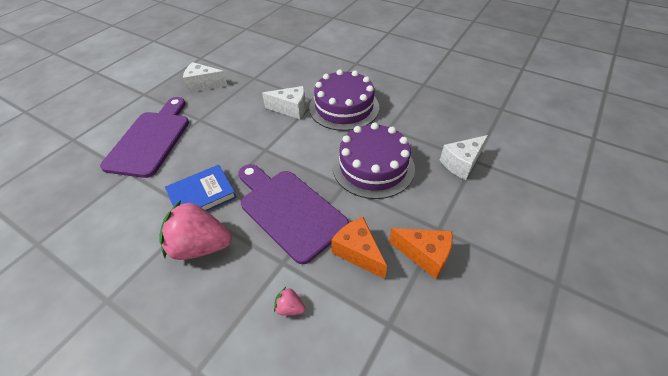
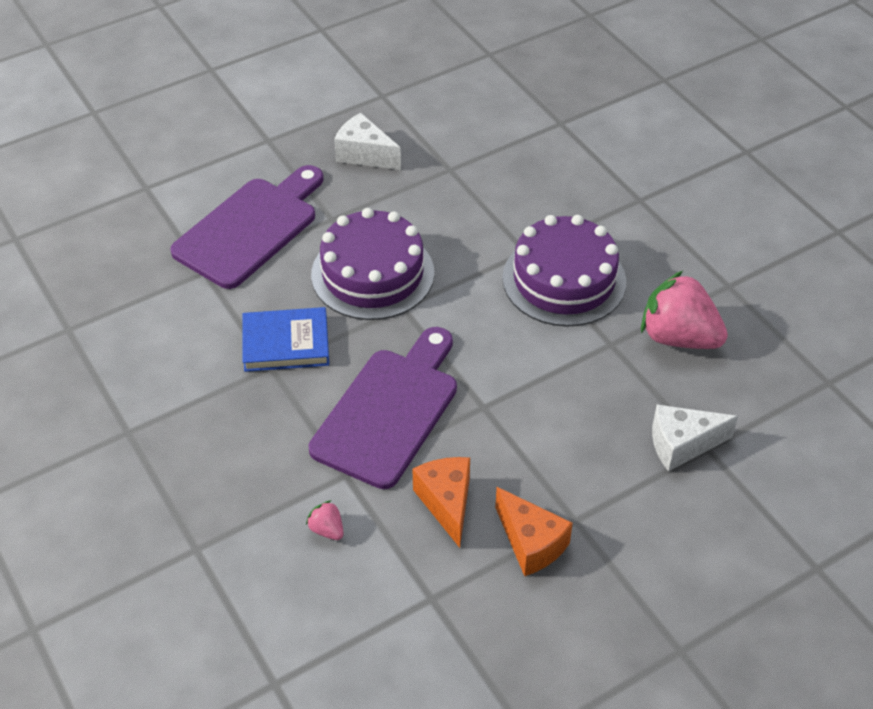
camera: 25 degrees right, 0 degrees up
(200, 246) = (256, 412): pink strawberry -> pink strawberry (678, 337)
(289, 210) = (389, 411): purple cutting board -> purple cutting board turned 45 degrees clockwise
(291, 109) = (478, 252): white cheese -> none
(373, 166) = (544, 396): purple cake -> purple cake (372, 274)

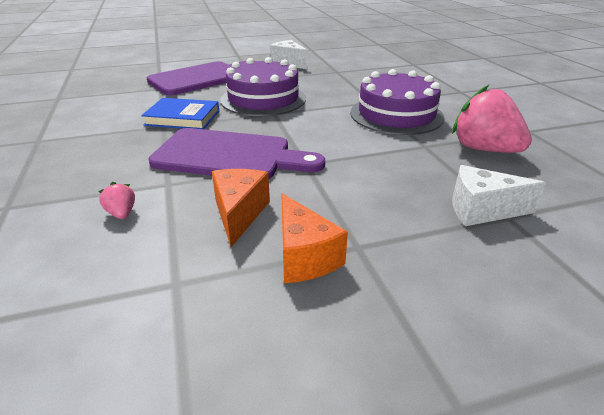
camera: 15 degrees right, 15 degrees down
(389, 411) = (229, 156): purple cutting board -> purple cutting board turned 60 degrees clockwise

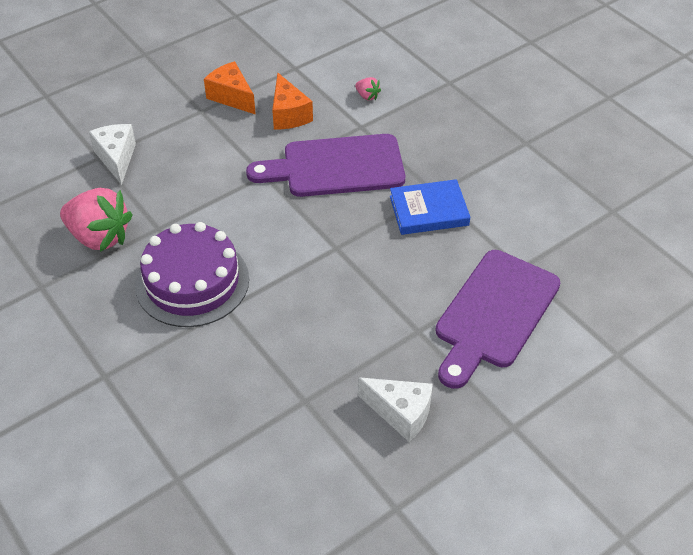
camera: 160 degrees right, 15 degrees up
(263, 99) = (368, 276): purple cake -> none
(481, 210) = (116, 158): white cheese -> white cheese turned 90 degrees counterclockwise

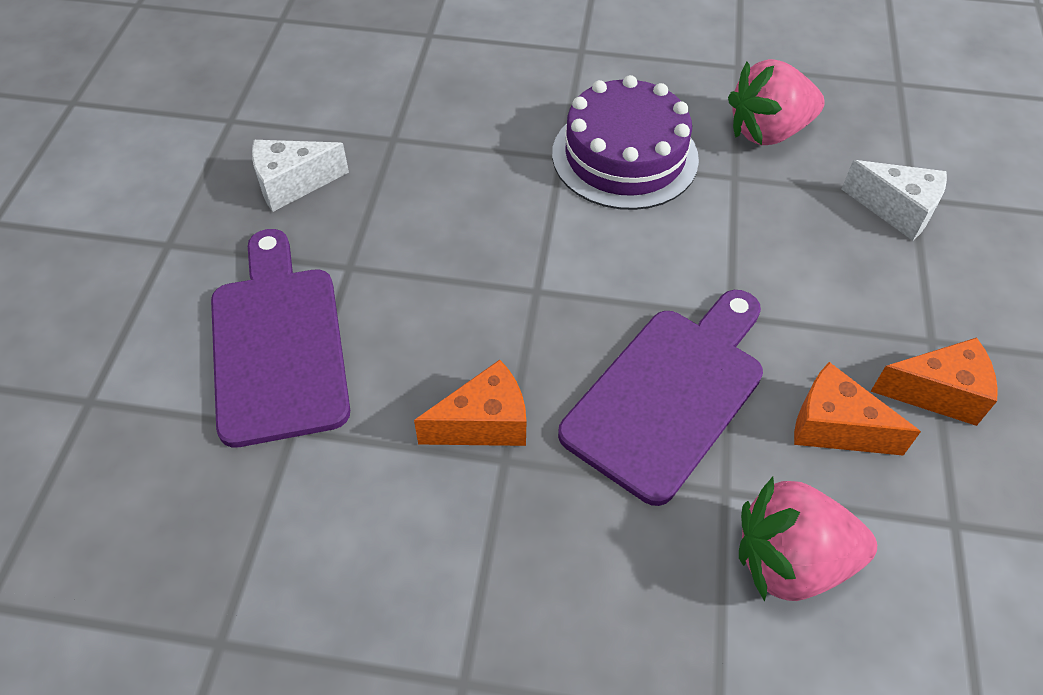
camera: 135 degrees right, 5 degrees up
(367, 96) = (791, 561): pink strawberry -> pink strawberry, size x2.35
(429, 211) = (484, 423): blue book -> orange cheese

